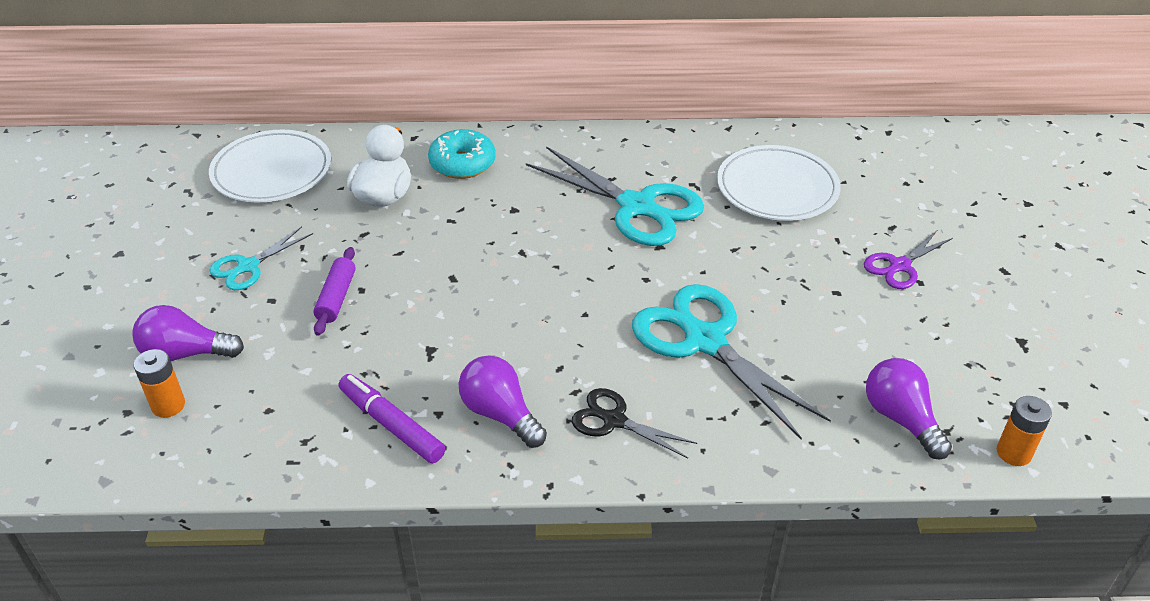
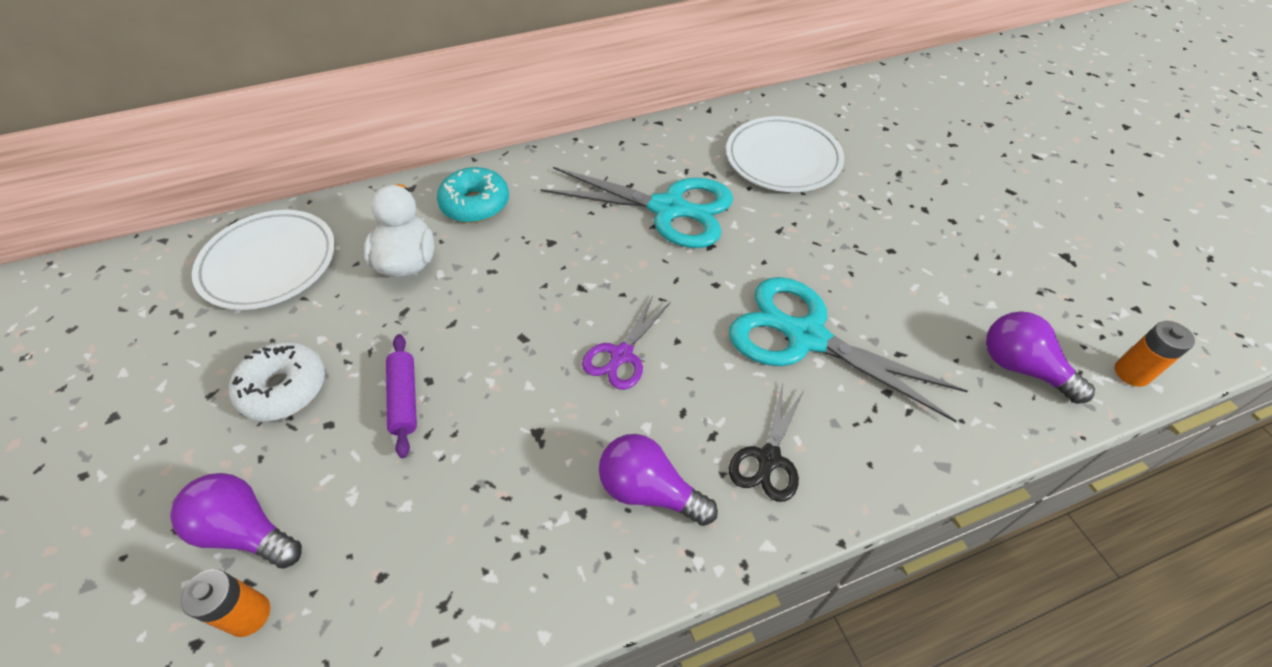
camera: 20 degrees left, 10 degrees up
(186, 353) = (246, 531): purple light bulb -> purple light bulb turned 45 degrees clockwise
(248, 266) = (284, 388): turquoise scissors -> white donut
(391, 425) = (536, 546): purple marker -> none
(614, 420) = (768, 458): black scissors -> black scissors turned 75 degrees counterclockwise
(899, 266) = (927, 209): purple scissors -> purple scissors (621, 355)

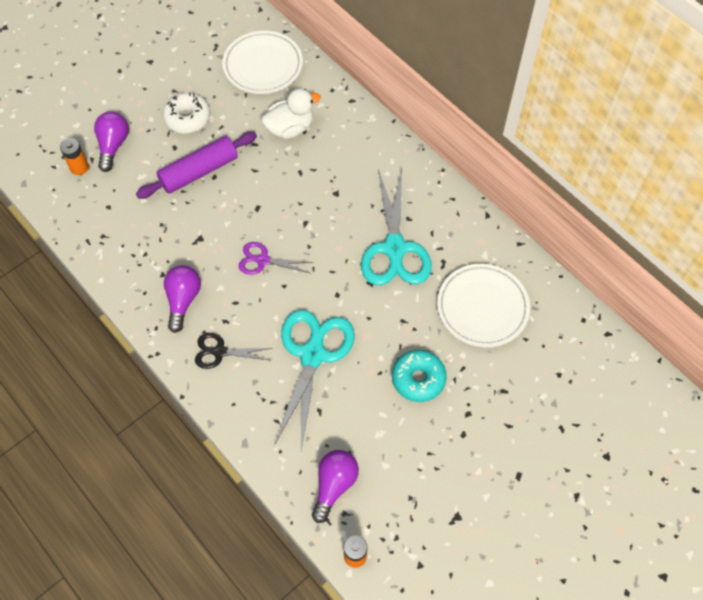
camera: 70 degrees right, 10 degrees up
(404, 399) = (199, 171): purple rolling pin -> purple rolling pin, size x1.71
(475, 204) = (351, 140): turquoise donut -> turquoise donut (418, 379)

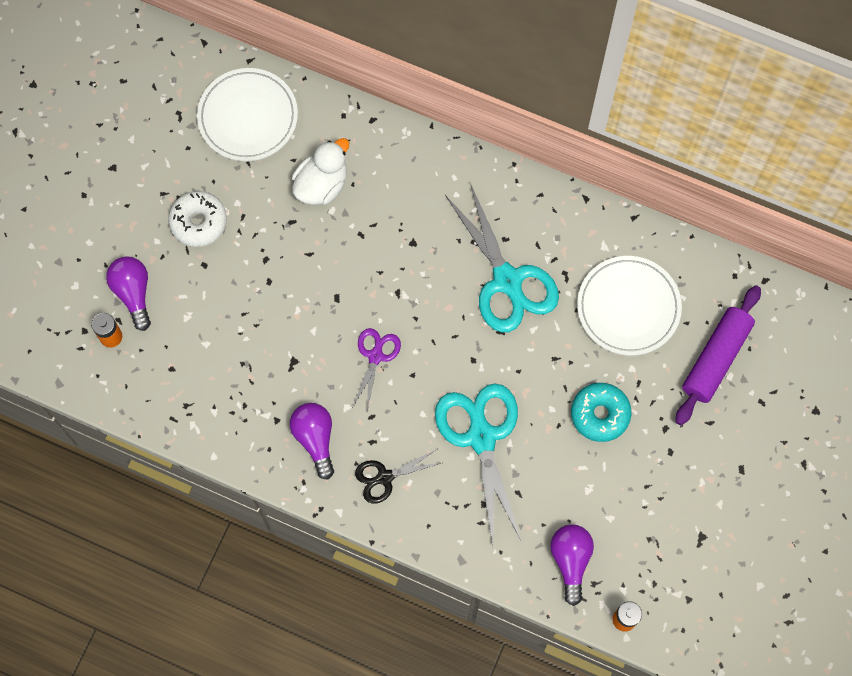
camera: 25 degrees left, 10 degrees up
(199, 171) = (249, 282): purple rolling pin -> purple rolling pin (716, 358)
(263, 260) = (375, 356): purple scissors -> purple scissors turned 120 degrees clockwise

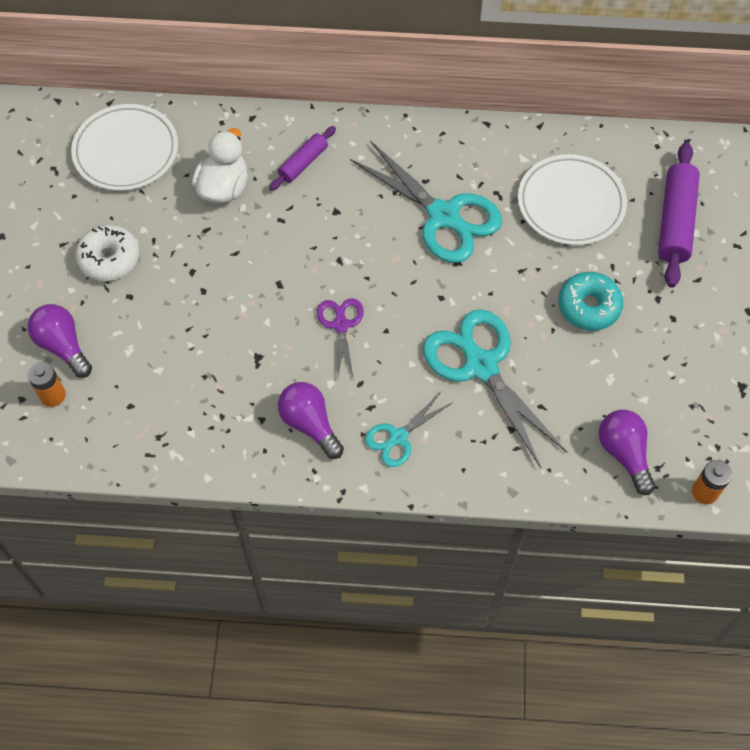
camera: 20 degrees left, 10 degrees down
(385, 477) = (398, 437): black scissors -> turquoise scissors
(401, 183) = (303, 163): none -> purple rolling pin

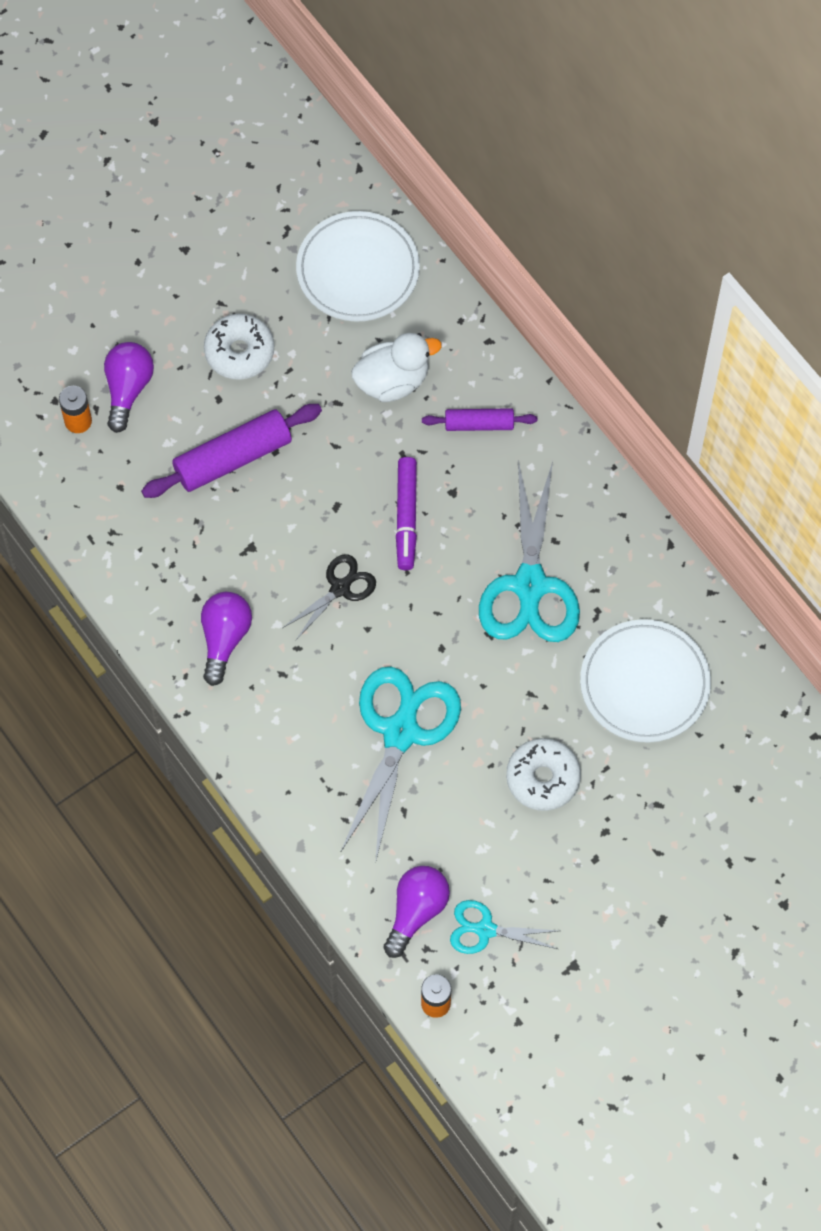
camera: 50 degrees right, 5 degrees up
(327, 249) = (406, 517): none -> purple marker
(341, 325) = (340, 588): purple scissors -> black scissors
(398, 437) = (273, 717): turquoise scissors -> turquoise scissors (485, 930)
(588, 306) = (543, 778): turquoise donut -> white donut
(675, 221) = (707, 789): purple rolling pin -> purple rolling pin (233, 458)

